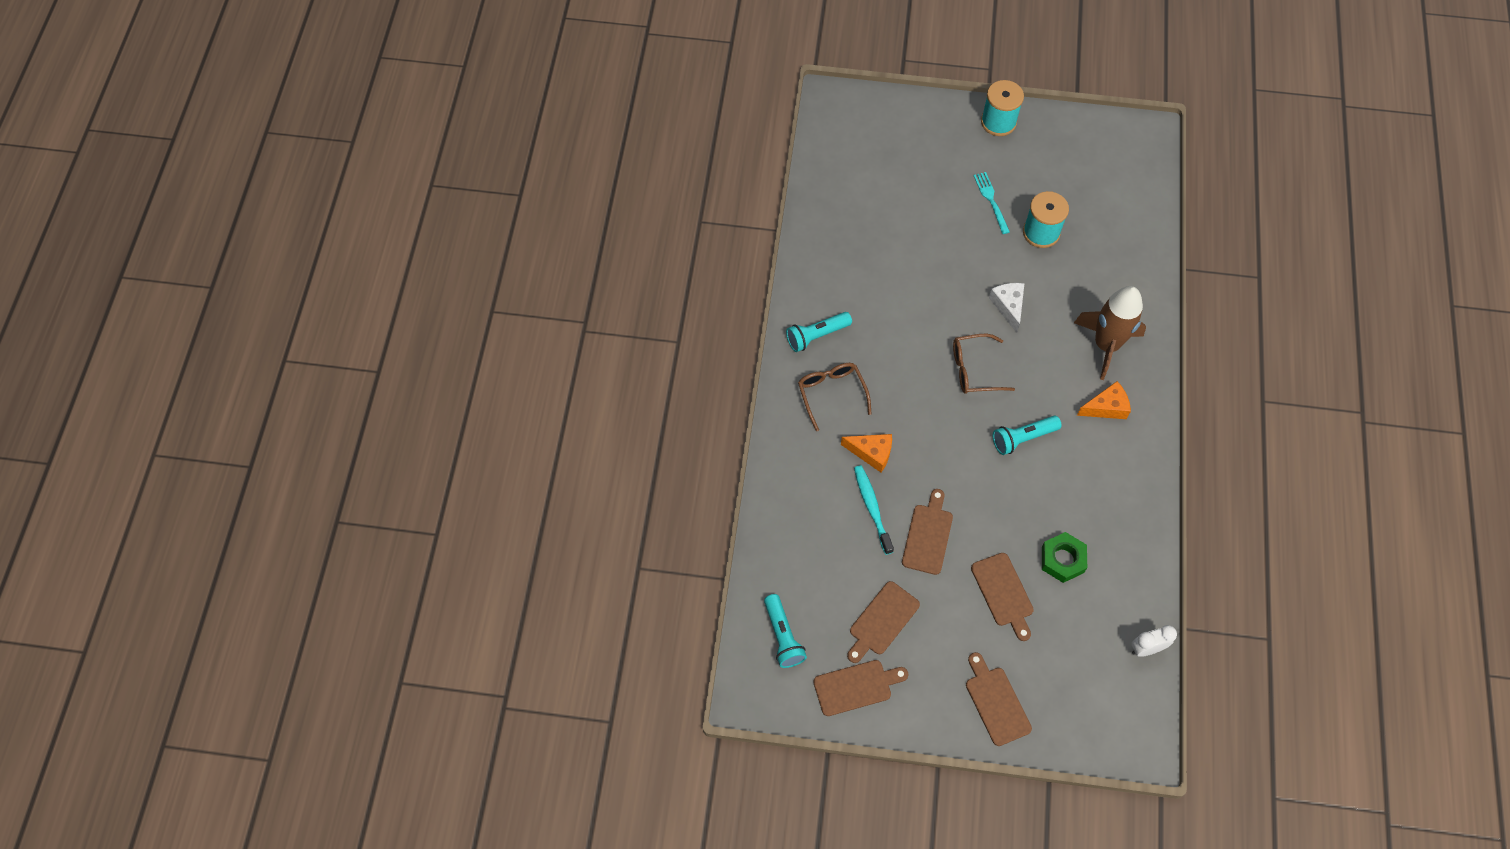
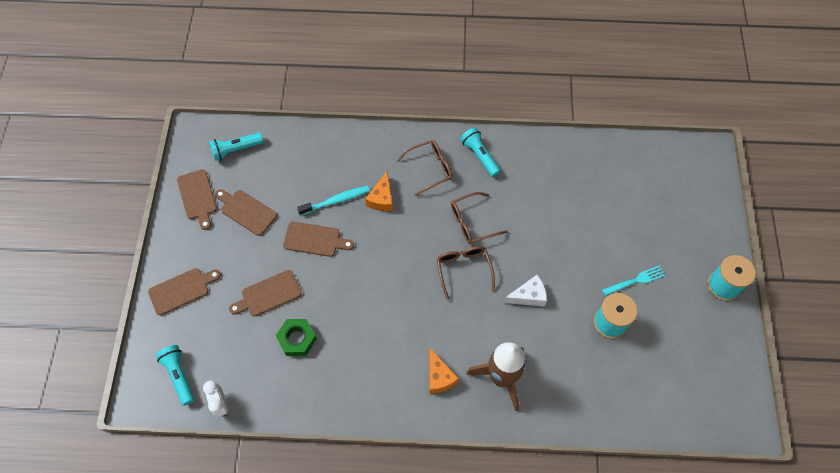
camera: 85 degrees right, 0 degrees up
(911, 354) = (472, 222): none -> brown glasses
(1023, 438) = (403, 308): turquoise flashlight -> turquoise flashlight (179, 375)

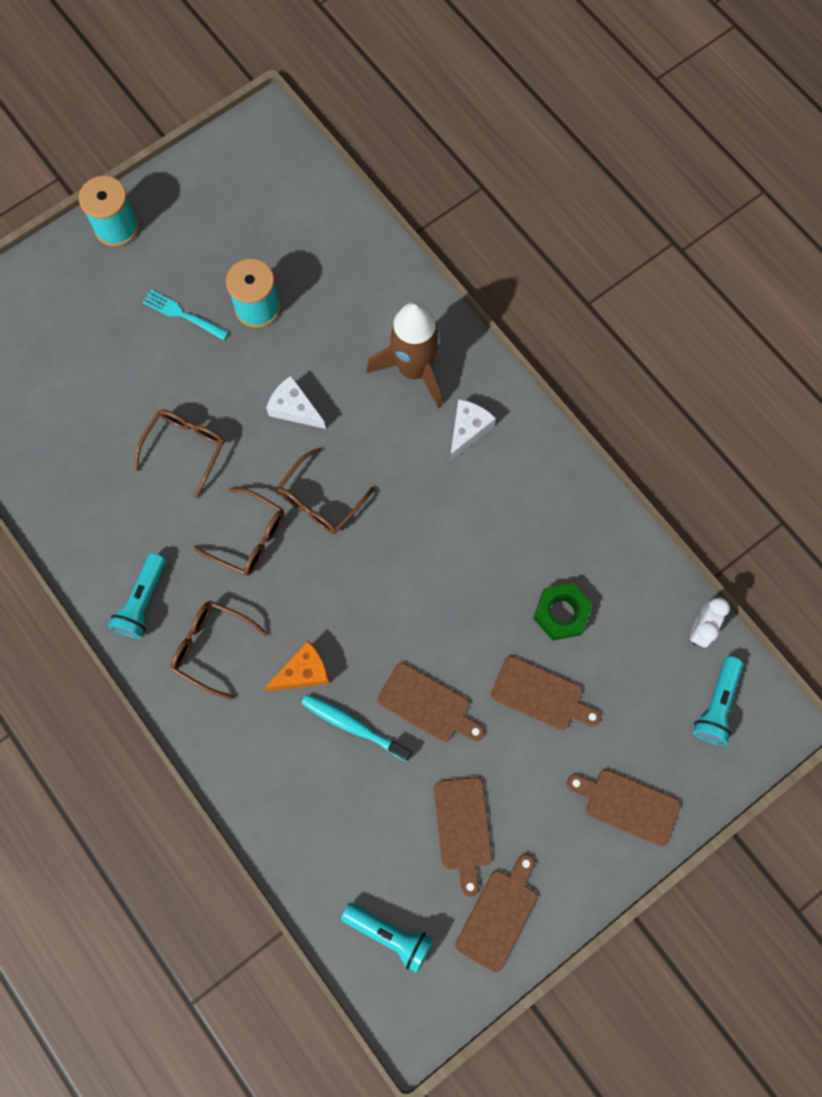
camera: 130 degrees left, 10 degrees up
(314, 240) = (427, 704): brown cutting board -> brown cutting board turned 150 degrees clockwise
(439, 376) = (468, 430): orange cheese -> white cheese
(548, 227) = (185, 449): none -> brown glasses

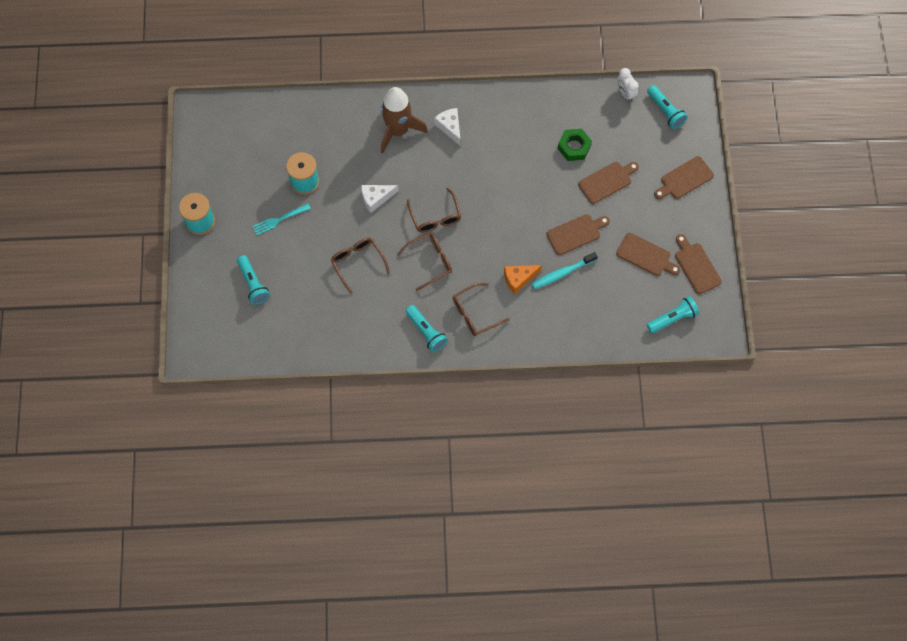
camera: 55 degrees left, 5 degrees down
(71, 344) = (253, 284): none -> turquoise flashlight
(303, 672) = (518, 279): orange cheese -> orange cheese turned 120 degrees counterclockwise

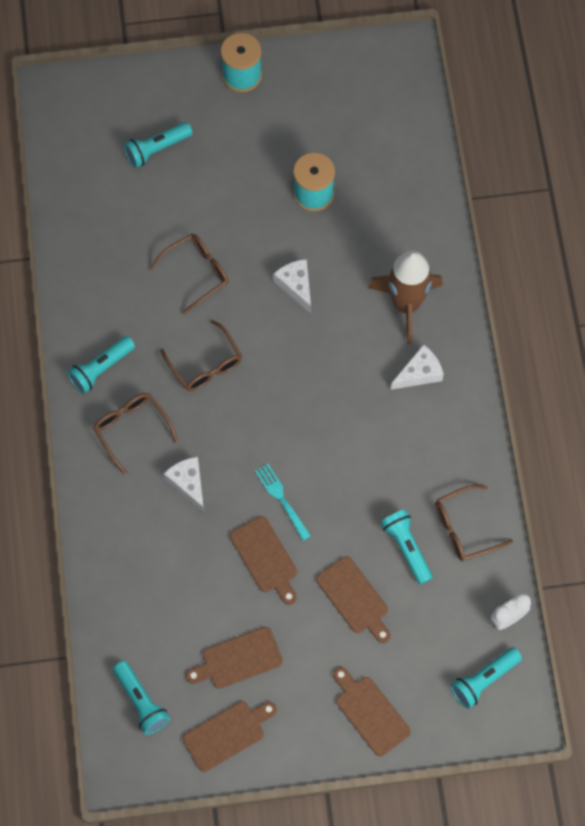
camera: 85 degrees right, 0 degrees up
(279, 219) = (253, 169): turquoise fork -> turquoise fork (282, 499)
(435, 217) = (275, 365): brown glasses -> brown glasses (465, 528)
(518, 279) = (188, 484): orange cheese -> white cheese
(562, 273) = (201, 543): turquoise toothbrush -> none
(574, 147) = (407, 548): green nut -> turquoise flashlight
(645, 255) = (238, 659): brown cutting board -> brown cutting board turned 45 degrees clockwise

